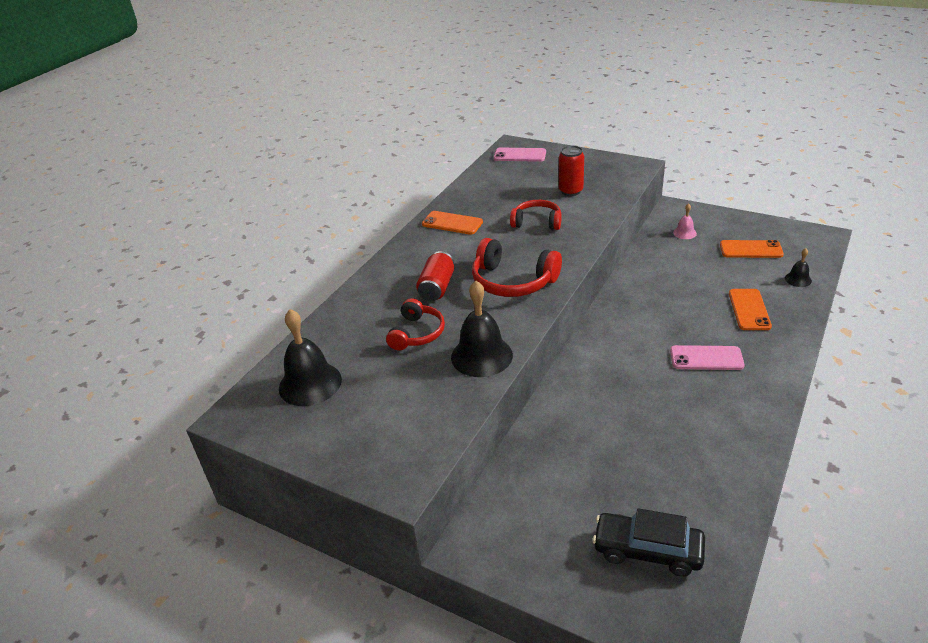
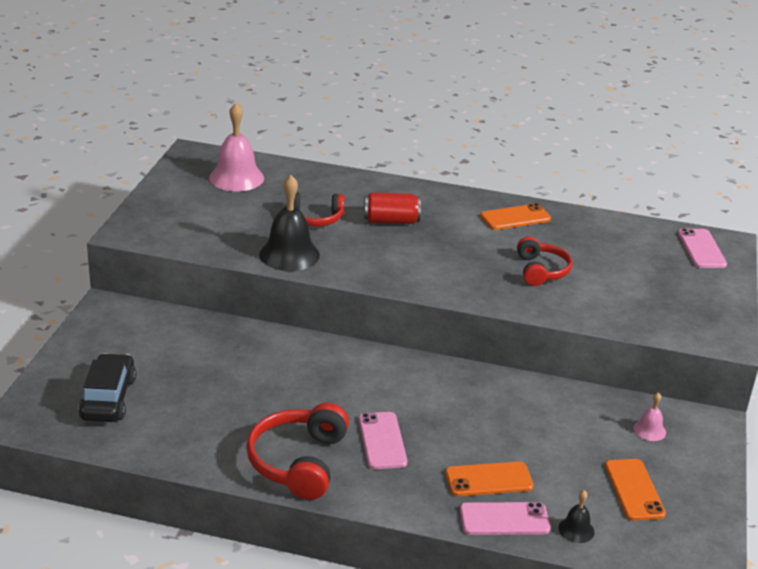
camera: 70 degrees right, 5 degrees down
(310, 383) = (236, 178): black bell -> pink bell
(452, 223) = (515, 217): orange phone -> orange phone turned 60 degrees clockwise
(513, 281) = (416, 263): red headphones -> red headphones (299, 462)
(571, 191) = (626, 290): red can -> none
(793, 309) = (504, 519): none -> pink phone

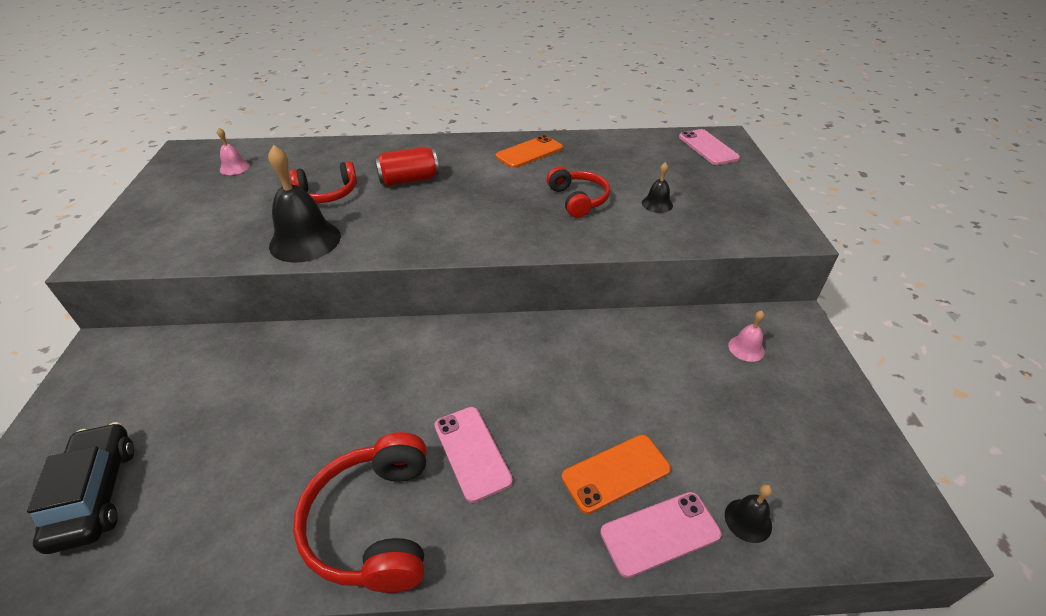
camera: 15 degrees left, 10 degrees up
(236, 178) = (234, 167): pink bell -> pink bell, size x0.49
(614, 290) = (657, 204): none -> black bell
(634, 490) = (775, 434): orange phone -> none

